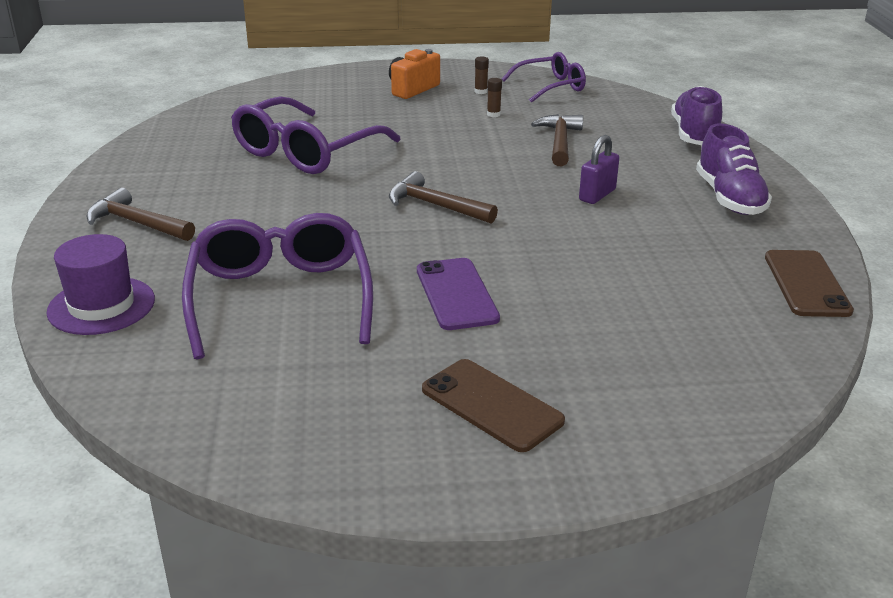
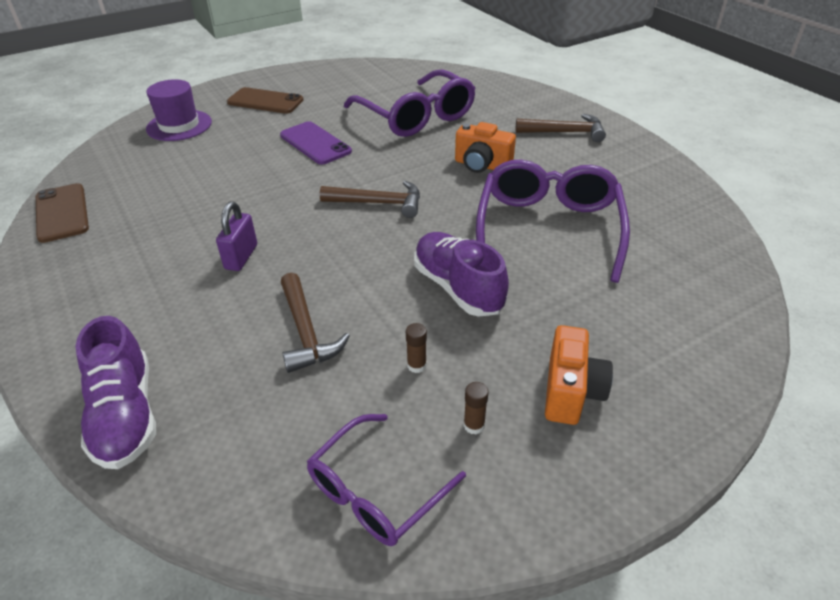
camera: 155 degrees right, 10 degrees up
(101, 306) = (502, 91): purple hat -> purple hat (179, 125)
(286, 213) = (482, 165): none -> orange camera
(729, 198) = (103, 293): purple shoe -> purple shoe (458, 288)

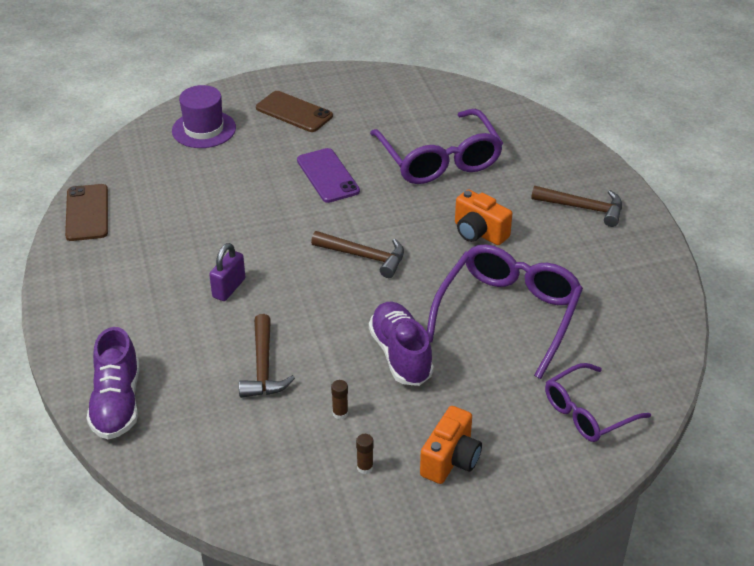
camera: 15 degrees right, 0 degrees up
(376, 491) = (277, 495): purple glasses -> purple glasses (587, 412)

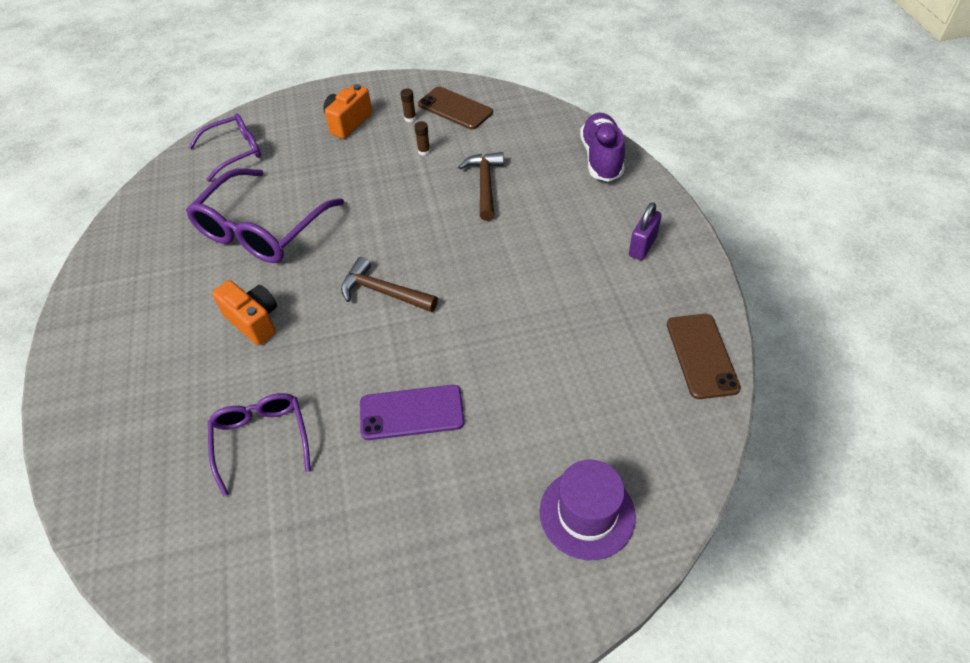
camera: 175 degrees left, 10 degrees up
(229, 288) = (522, 257): purple padlock -> purple padlock (642, 246)
(294, 112) = (452, 554): brown phone -> brown phone (455, 108)
(327, 176) = (411, 412): purple phone -> purple phone turned 75 degrees counterclockwise
(401, 355) = (367, 194): purple shoe -> none
(439, 160) = (261, 440): purple glasses -> purple glasses, size x0.61
(583, 208) = (122, 354): brown hammer -> none

